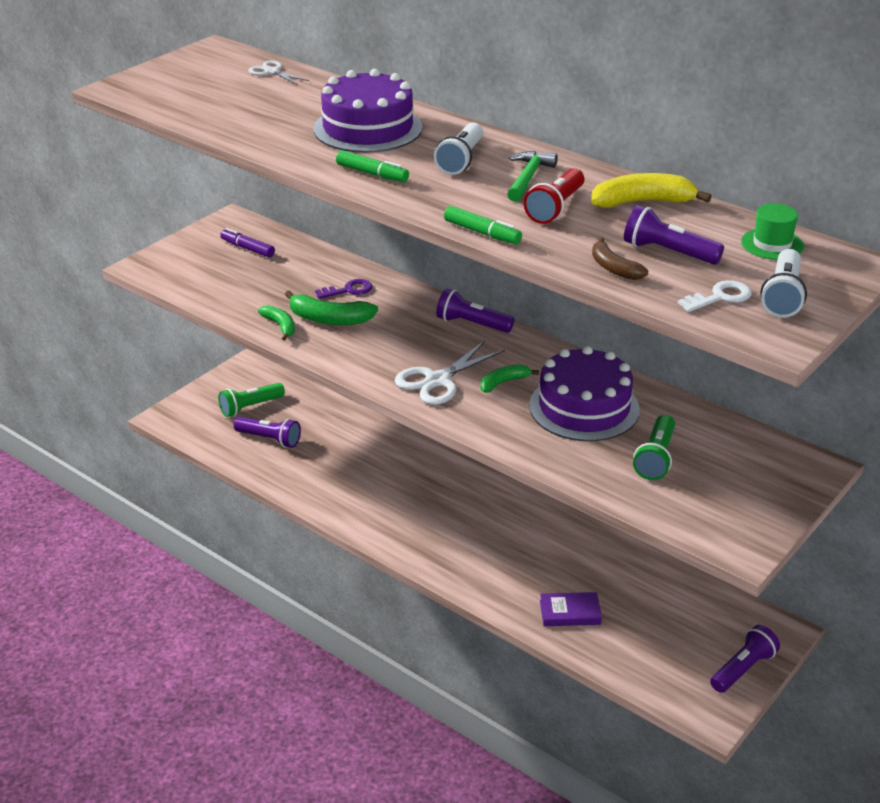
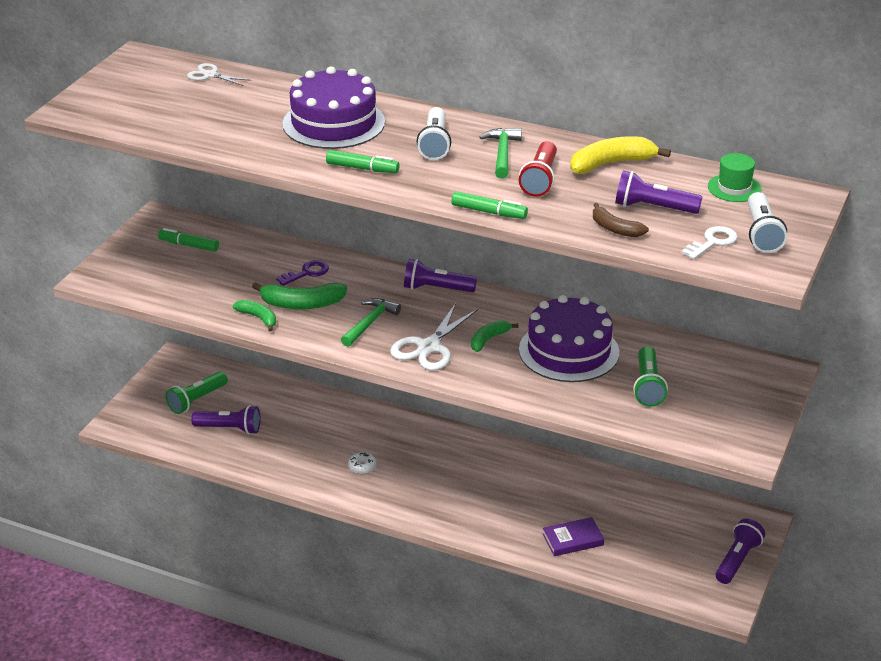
camera: 15 degrees left, 0 degrees up
(247, 248) = (189, 245): purple marker -> green marker
(382, 499) = (362, 467): none -> white donut
(388, 347) = (370, 323): none -> green hammer

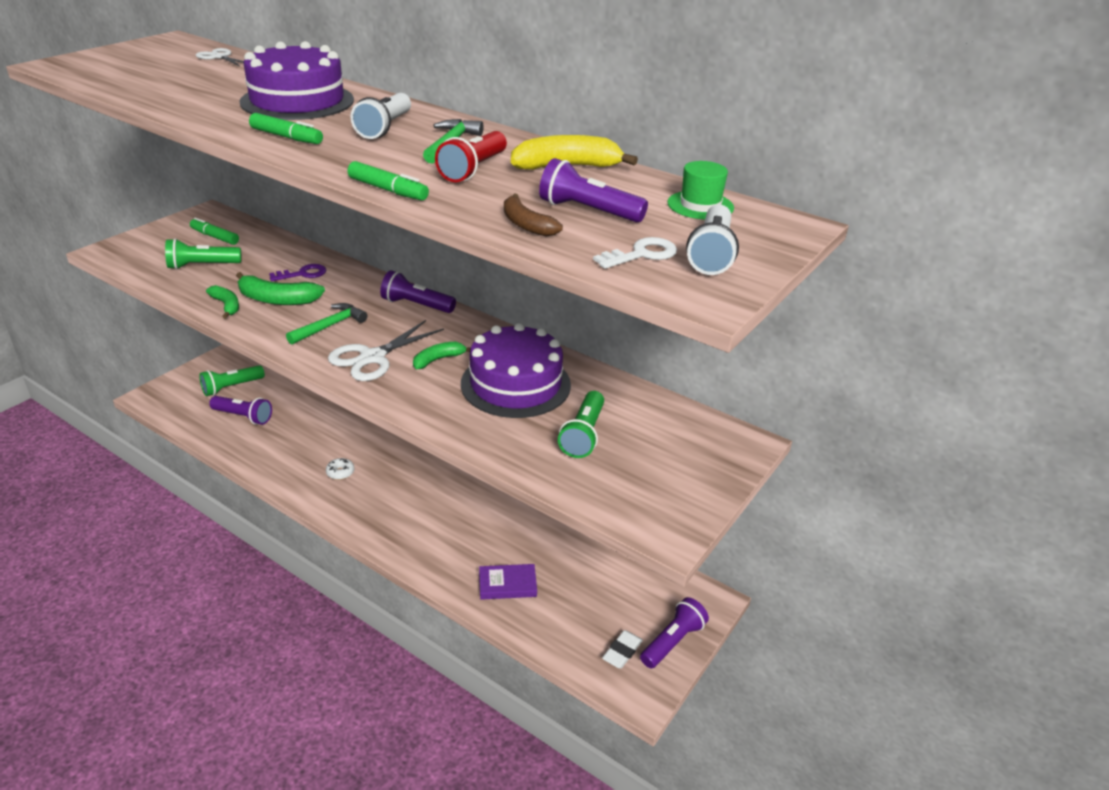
camera: 10 degrees right, 0 degrees up
(201, 280) = (202, 265): none -> green flashlight
(696, 576) = (622, 652): none -> white eraser

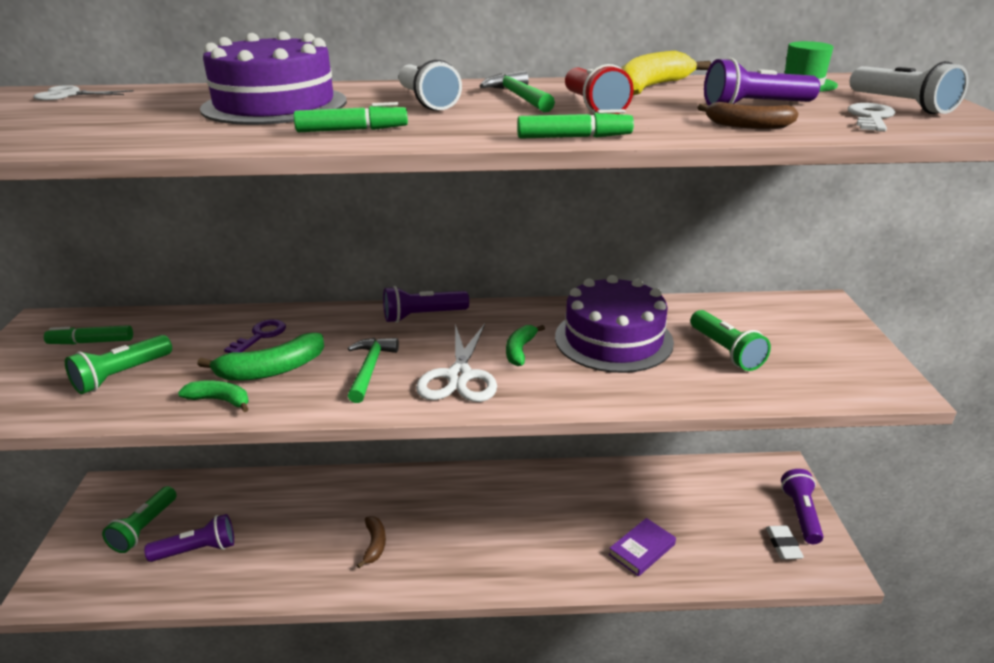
camera: 35 degrees left, 5 degrees down
(340, 472) = (374, 544): white donut -> brown banana

